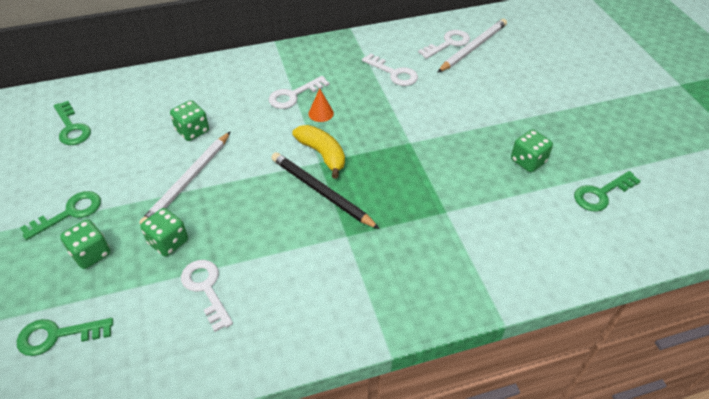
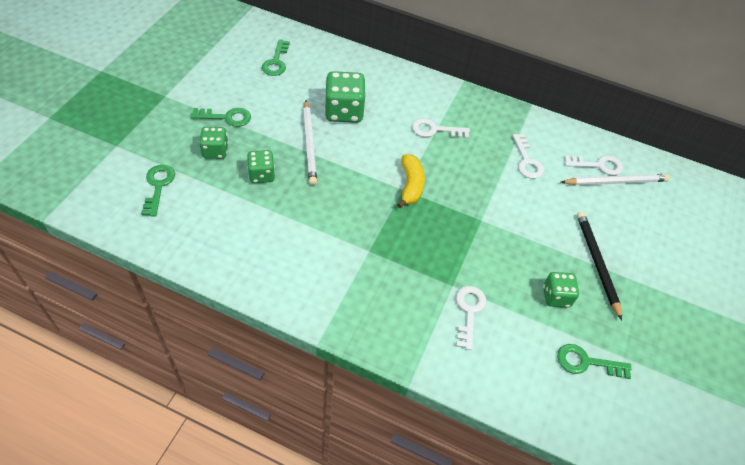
camera: 35 degrees right, 5 degrees up
(57, 335) = (158, 186): green key -> green key turned 60 degrees clockwise
(188, 181) = (309, 144): white pencil -> white pencil turned 75 degrees counterclockwise
(192, 131) = (344, 112): green dice -> green dice, size x1.66
(206, 289) = (255, 219): white key -> white key (469, 312)
(321, 113) = (440, 155): orange cone -> none
(321, 192) = (383, 210): black pencil -> black pencil (596, 263)

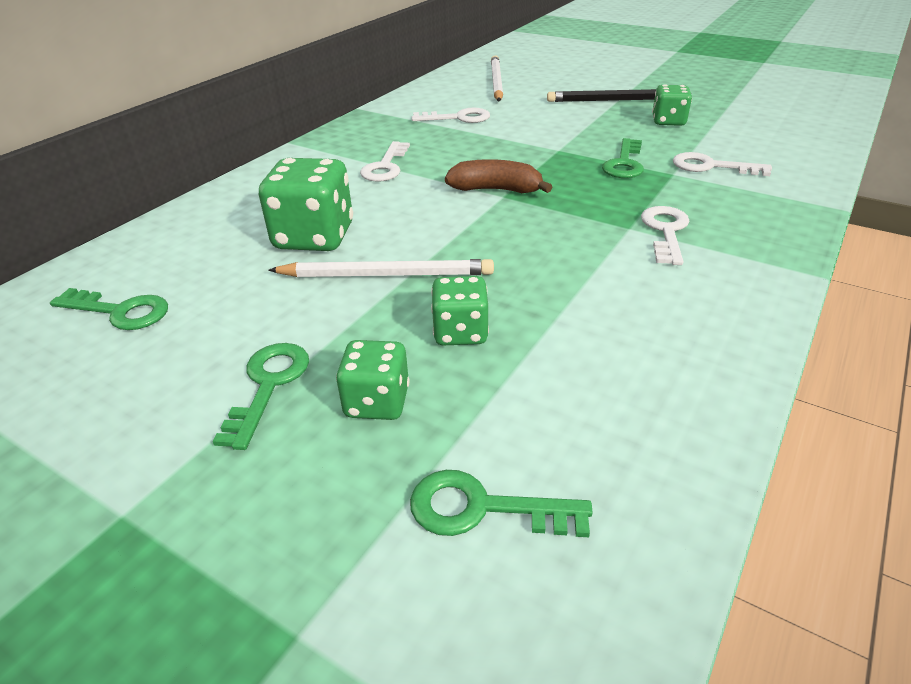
camera: 75 degrees left, 15 degrees down
(410, 185) = (496, 190): yellow banana -> brown banana
(586, 362) = (749, 116): green key -> green key (624, 163)
(598, 165) = (470, 87): white key -> white key (665, 231)

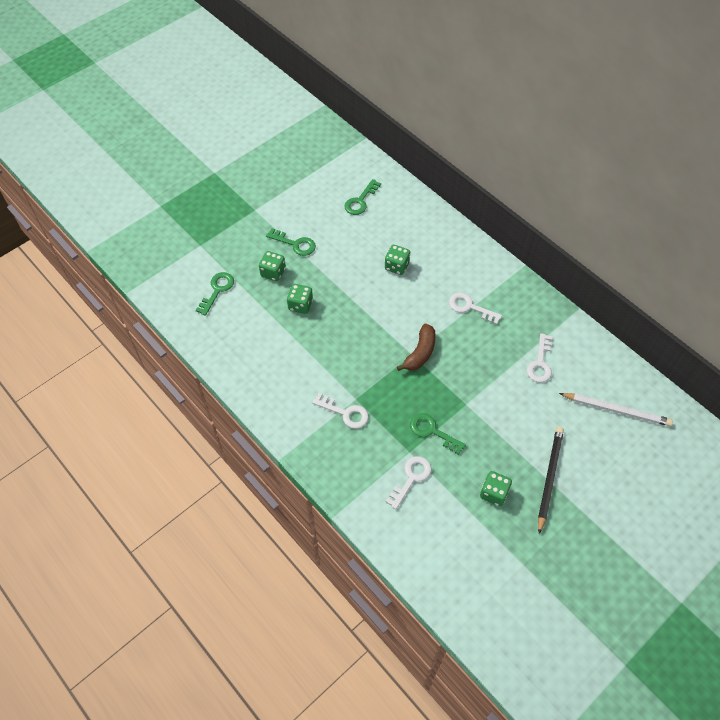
camera: 105 degrees right, 20 degrees up
(314, 237) = (397, 266): green dice -> green dice, size x0.60
(386, 274) = (352, 288): white pencil -> none

